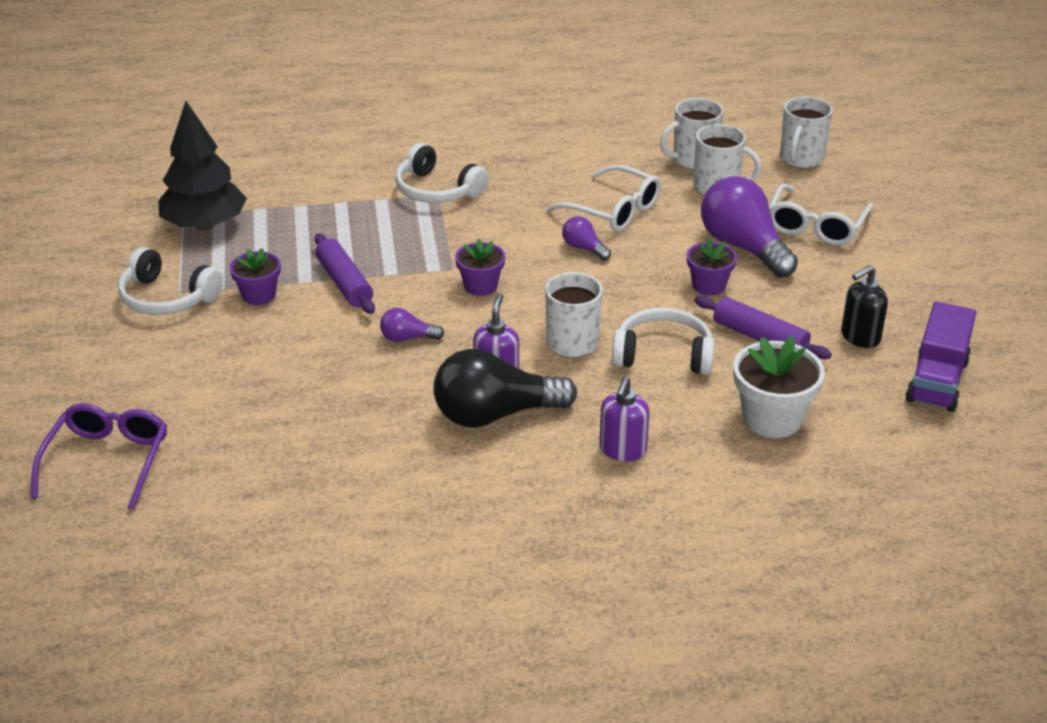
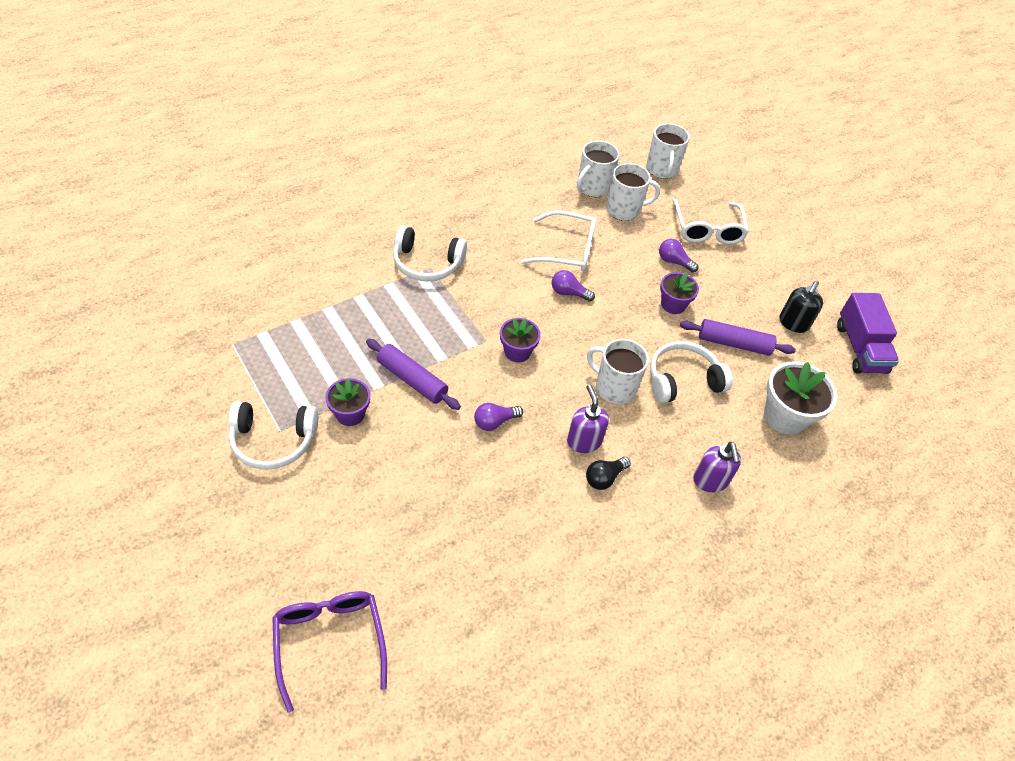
camera: 30 degrees left, 15 degrees up
(205, 225) = (258, 350): black tree -> none
(495, 415) = (604, 478): black light bulb -> black light bulb, size x0.47
(743, 247) = (674, 262): purple light bulb -> purple light bulb, size x0.47

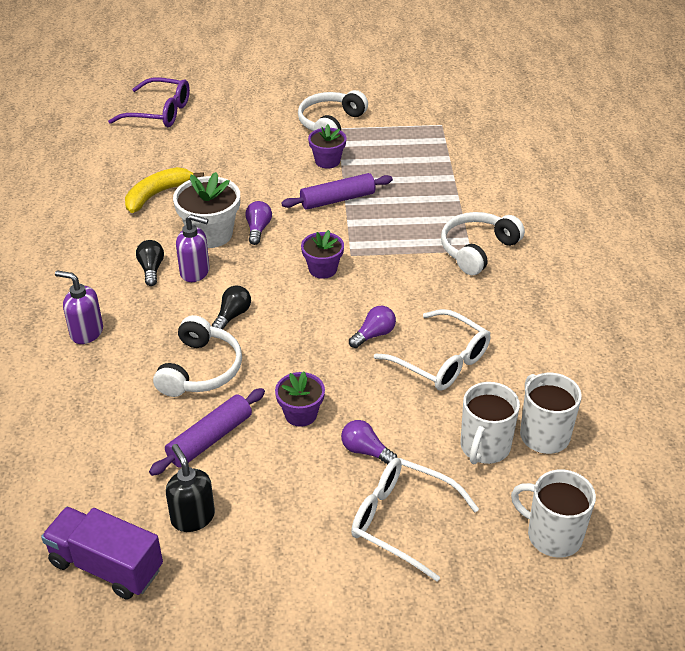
camera: 125 degrees right, 10 degrees down
(495, 540) = (157, 194): none -> yellow banana
(566, 250) = (440, 360): white glasses -> white glasses turned 90 degrees counterclockwise
(614, 387) = (232, 315): white mug -> black light bulb
(674, 262) = (365, 451): purple light bulb -> purple light bulb turned 120 degrees counterclockwise
(785, 416) = (93, 428): white flower pot -> white flower pot (210, 234)

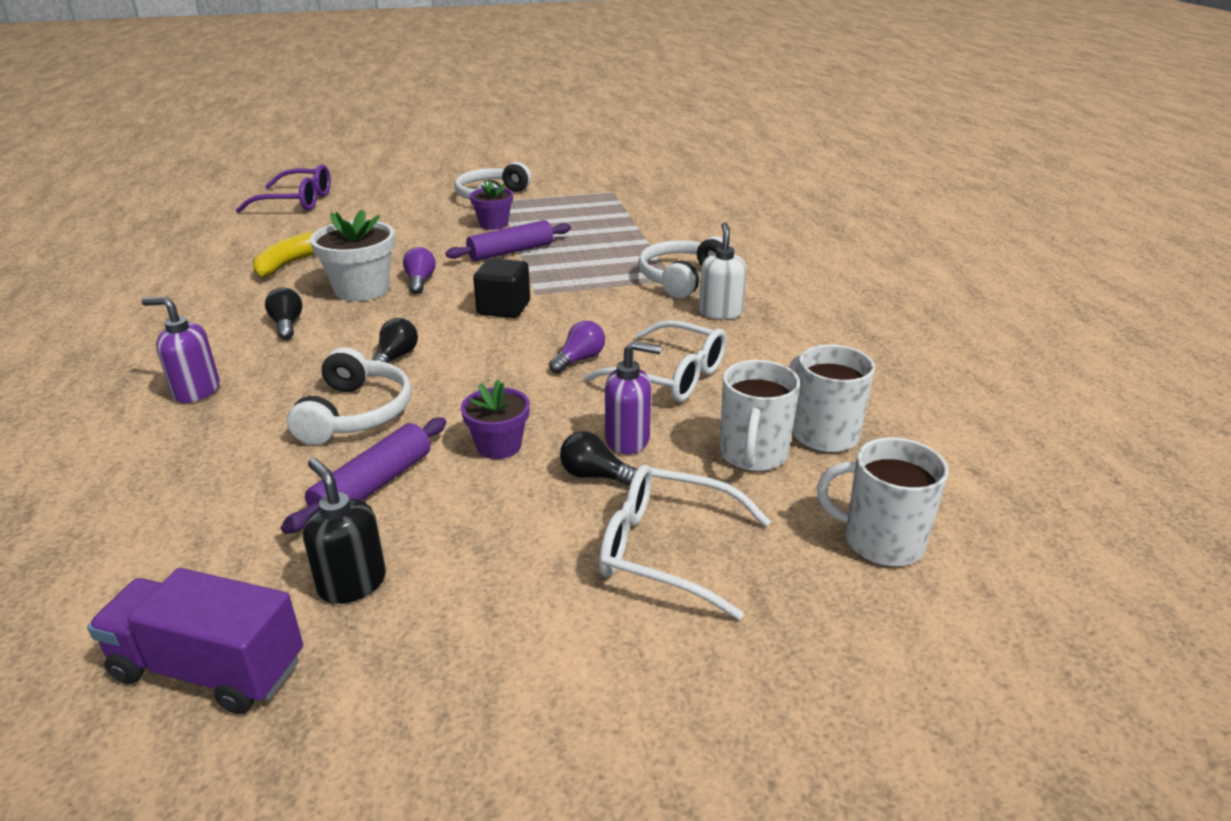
camera: 10 degrees left, 10 degrees down
(195, 272) = (344, 323): purple soap dispenser -> purple soap dispenser (628, 440)
(323, 269) = (504, 308): purple flower pot -> black cube
(365, 451) = (595, 476): purple light bulb -> black light bulb
(500, 295) = (720, 312): none -> white soap dispenser

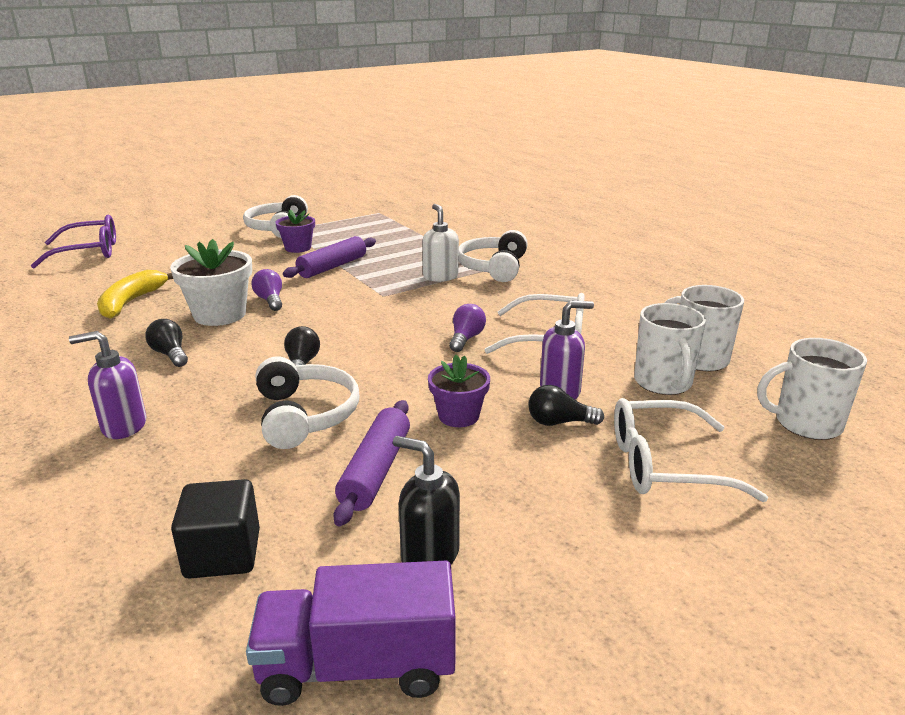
camera: 20 degrees left, 5 degrees down
(504, 308) = (365, 310): black cube -> black cube (223, 554)
(720, 312) = (545, 287): white soap dispenser -> white soap dispenser (440, 277)

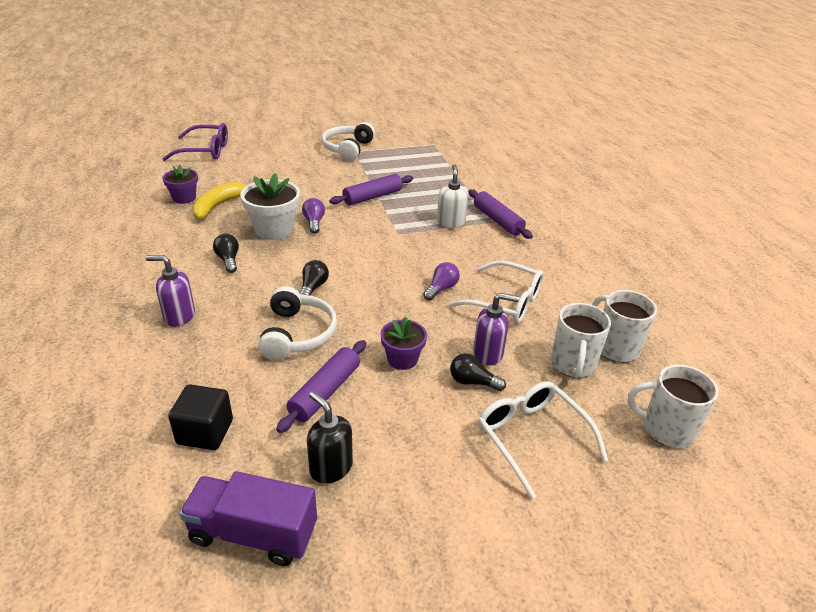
camera: 15 degrees right, 10 degrees up
(298, 248) = (354, 172): purple flower pot -> purple flower pot (184, 198)
(493, 267) = (497, 220): white headphones -> purple rolling pin
(666, 465) = (532, 438): white glasses -> white glasses turned 45 degrees clockwise

